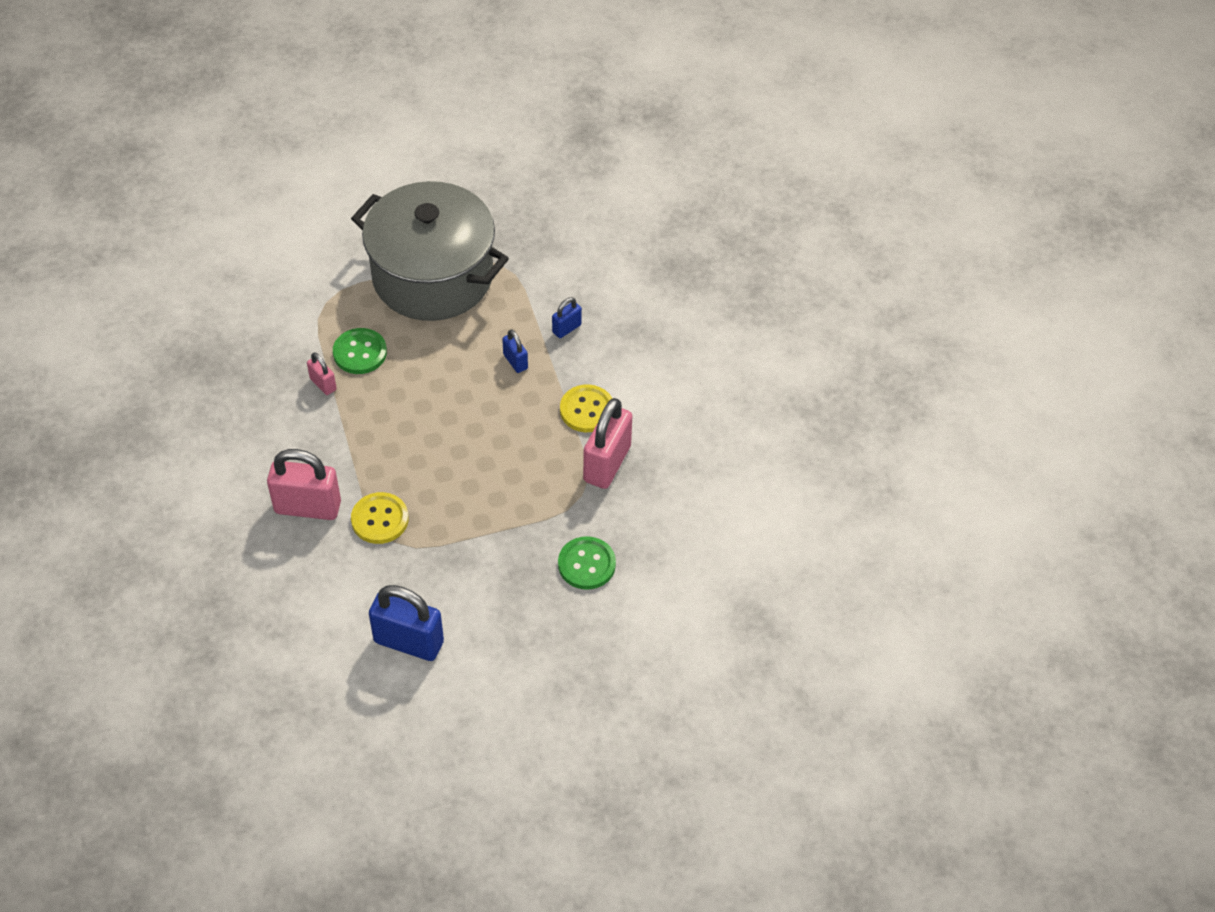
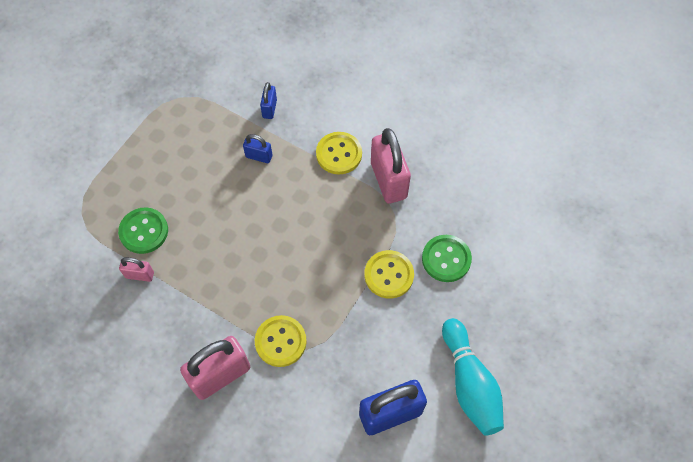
camera: 40 degrees left, 10 degrees up
(433, 276) = (141, 138): grey pot -> none
(498, 673) = (469, 383): none -> turquoise bowling pin
(523, 538) = (389, 275): none -> yellow button

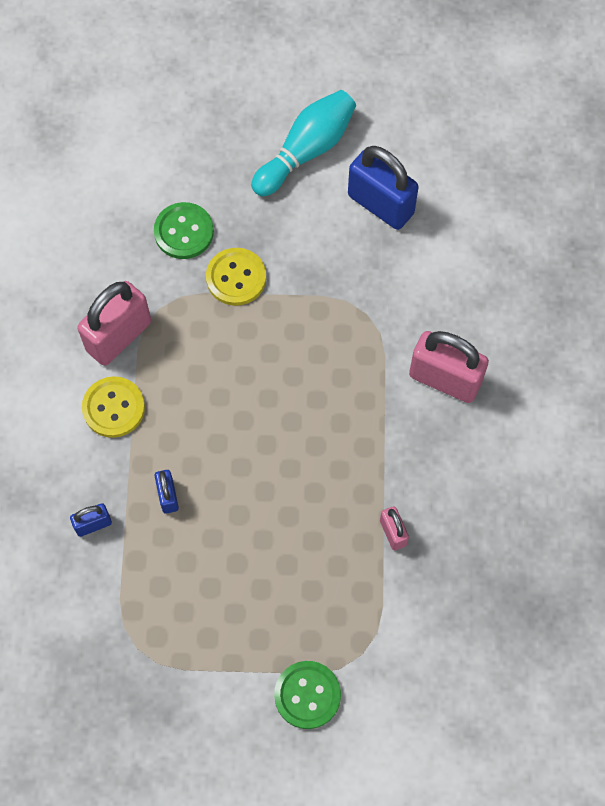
camera: 120 degrees left, 5 degrees up
(144, 231) = (340, 564): green button -> green button (307, 695)
(280, 341) = (374, 342): yellow button -> none

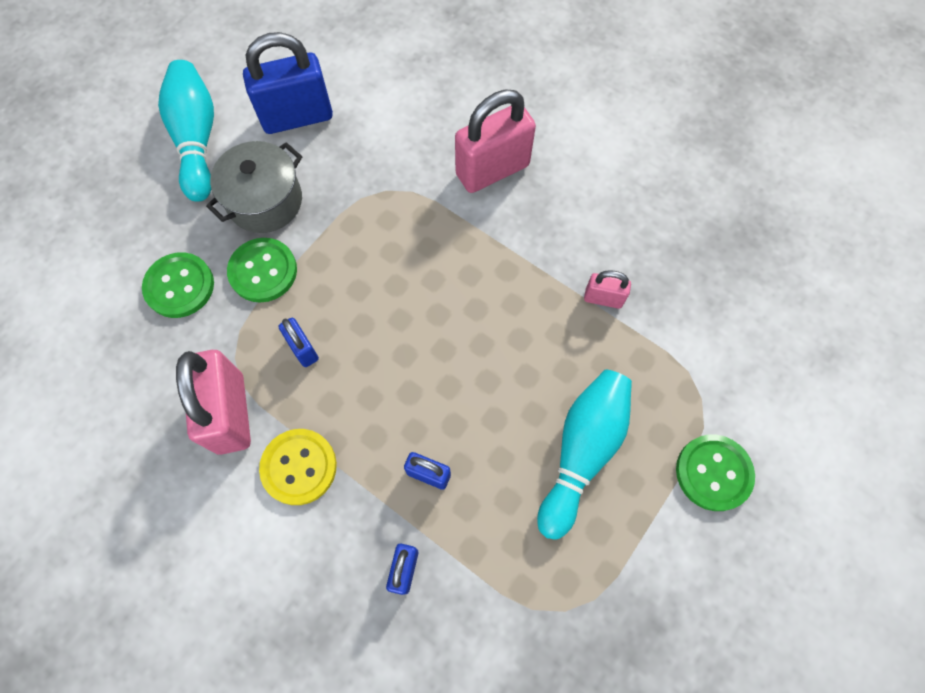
camera: 55 degrees left, 0 degrees up
(197, 348) = (303, 349): none -> blue padlock
(236, 278) = (263, 271): yellow button -> green button
(257, 591) = (582, 452): none -> turquoise bowling pin
(292, 236) = (265, 201): none -> grey pot

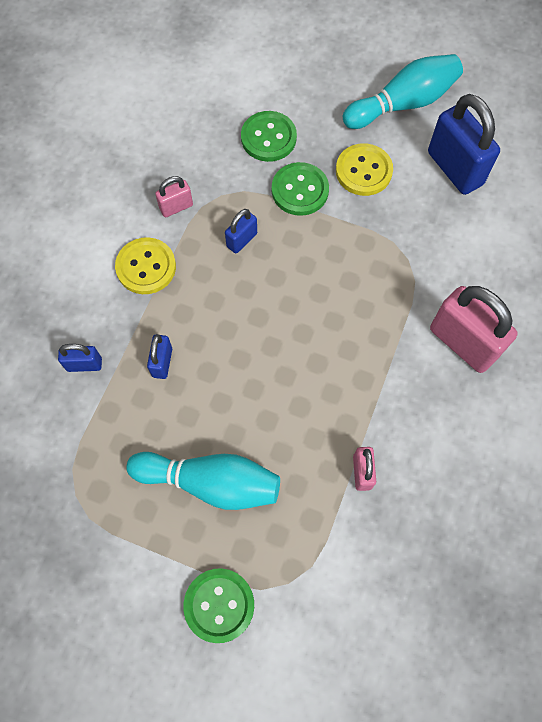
camera: 75 degrees right, 0 degrees up
(230, 413) = (176, 207): pink padlock -> pink padlock, size x0.50
(265, 201) = (363, 171): grey pot -> yellow button

